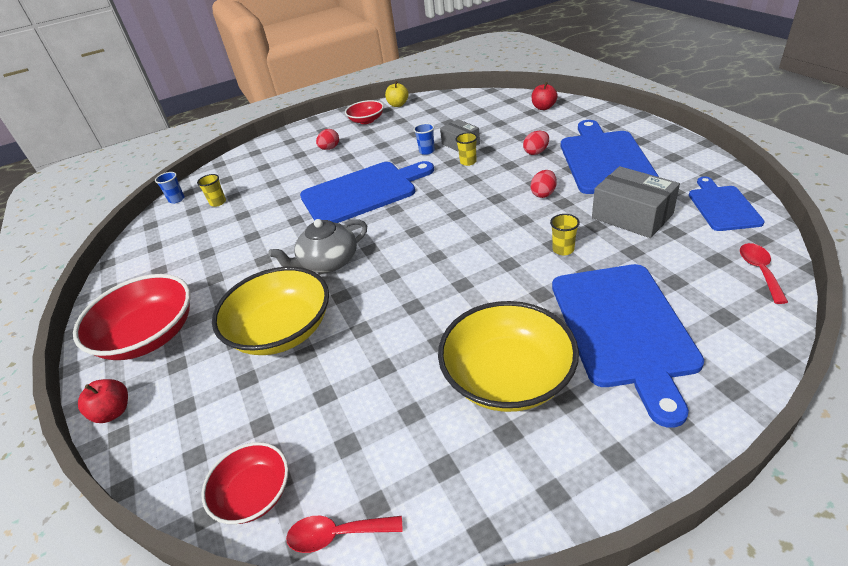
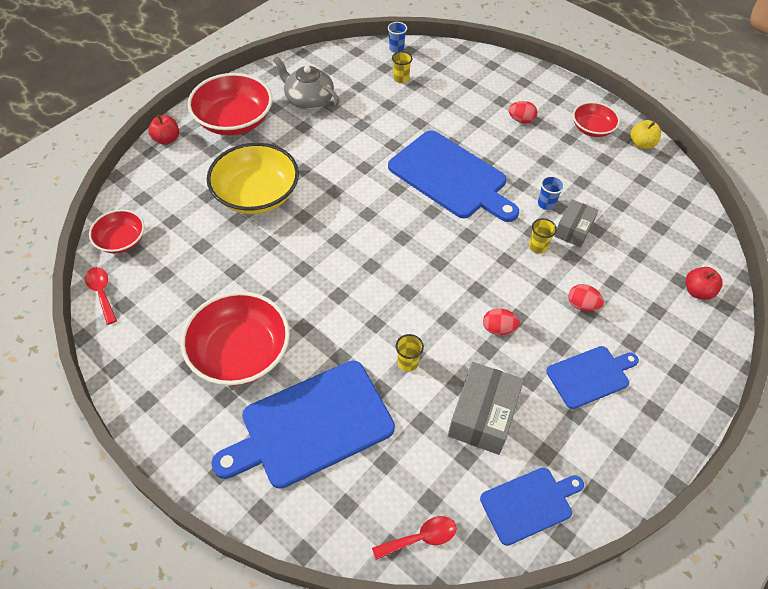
camera: 60 degrees right, 15 degrees up
(328, 262) = (341, 191): grey teapot -> grey teapot (308, 99)
(507, 377) = (240, 352): yellow bowl -> red bowl
(604, 159) = (590, 376): blue cutting board -> blue cutting board, size x0.56

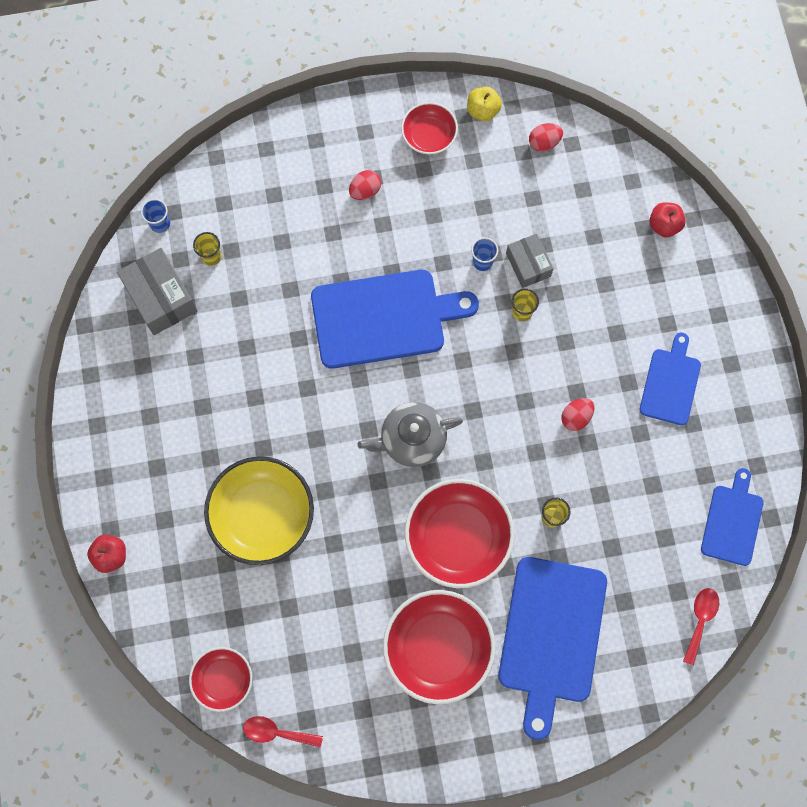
camera: 50 degrees left, 20 degrees up
(234, 120) = (137, 469): red bowl -> red bowl (458, 537)
(308, 99) = (166, 372): grey teapot -> grey teapot (412, 439)
(483, 416) = (641, 496): grey box -> grey box (161, 297)
(582, 305) = (606, 330): red egg -> red egg (544, 143)

